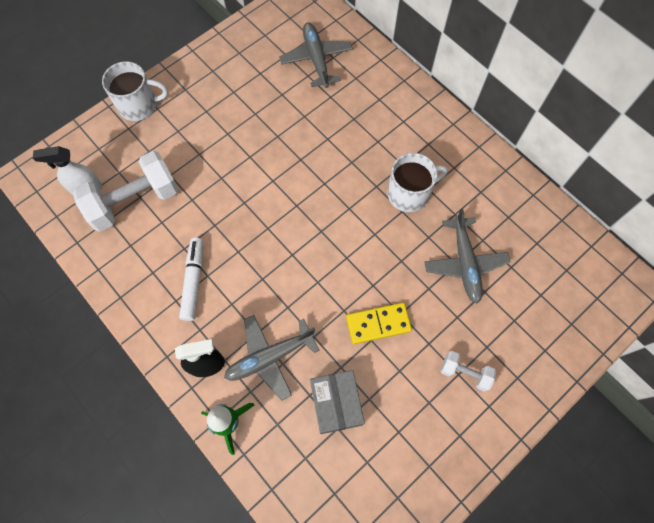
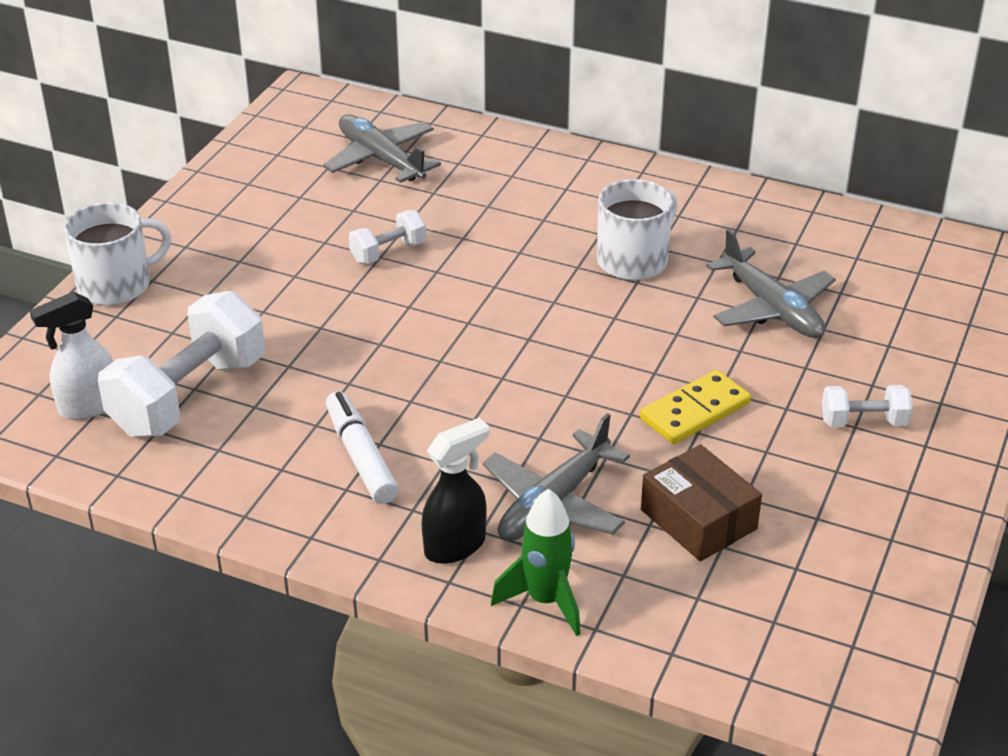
camera: 25 degrees left, 30 degrees down
(283, 134) = (388, 252): none -> white dumbbell
(336, 403) = (698, 519): grey box -> brown box

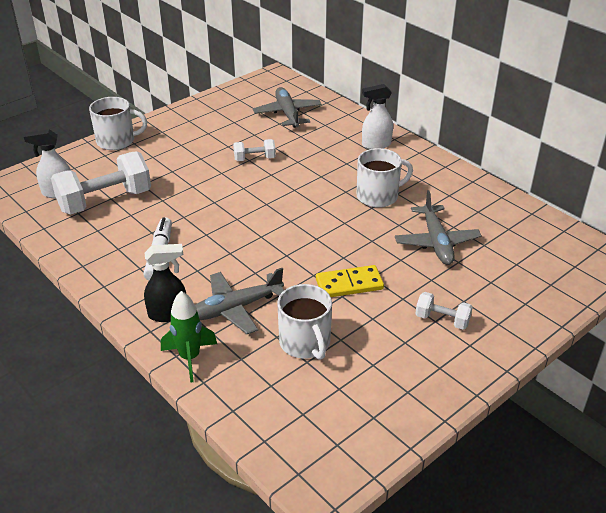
camera: 25 degrees right, 0 degrees up
(566, 176) = (376, 145): none -> white spray bottle
(698, 519) = (305, 343): brown box -> white mug

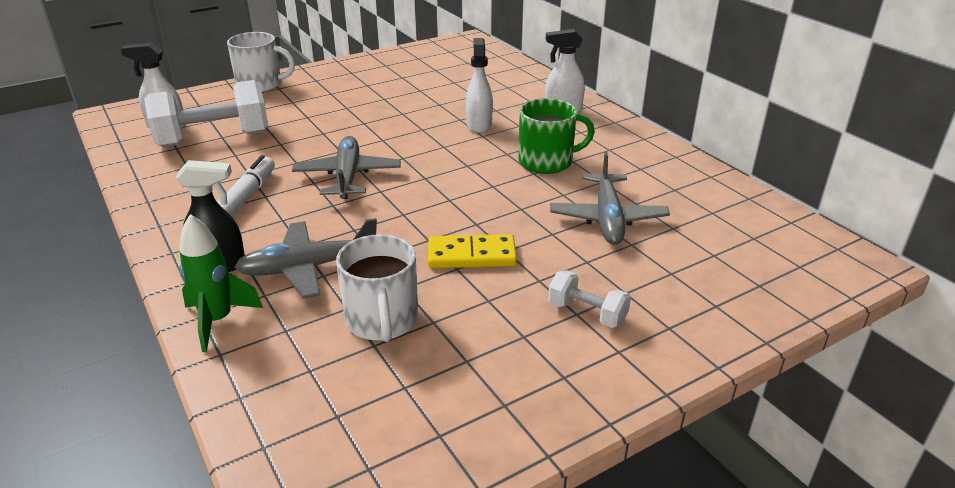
camera: 10 degrees right, 5 degrees down
(254, 159) = (409, 113): white dumbbell -> none
(287, 114) = (467, 74): grey plane -> grey plane (347, 177)
(315, 166) = (479, 125): none -> white spray bottle
(378, 196) = (547, 162): white mug -> green mug

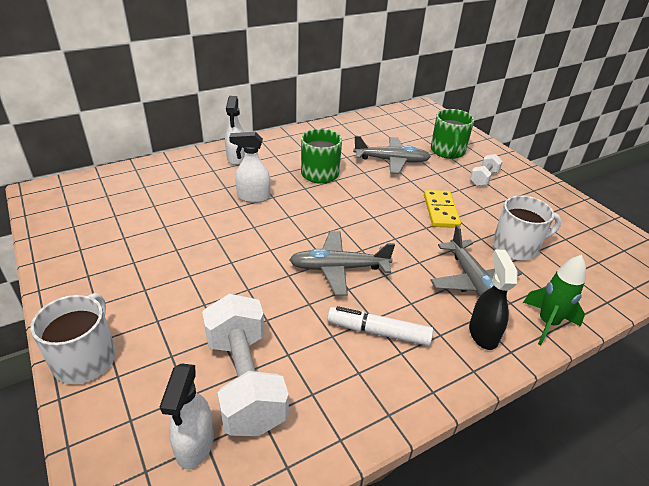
camera: 90 degrees left, 5 degrees up
(673, 280) = (447, 151): none -> green mug

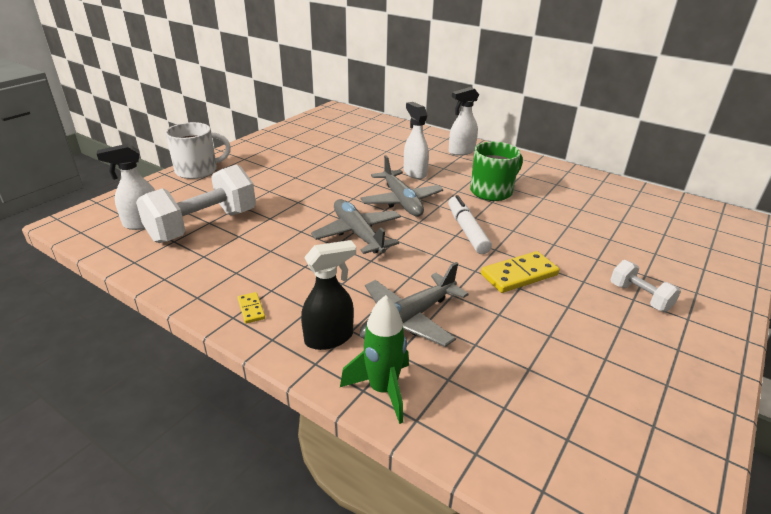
camera: 65 degrees right, 5 degrees down
(378, 332) = (289, 272): white marker -> white marker (467, 230)
(391, 161) = (576, 224): grey plane -> grey plane (401, 201)
(426, 375) = (251, 309): none -> yellow domino
(447, 151) = (662, 258): green mug -> none
(483, 178) = (640, 297): white dumbbell -> white dumbbell turned 45 degrees clockwise
(516, 247) = (513, 346): white mug -> none

